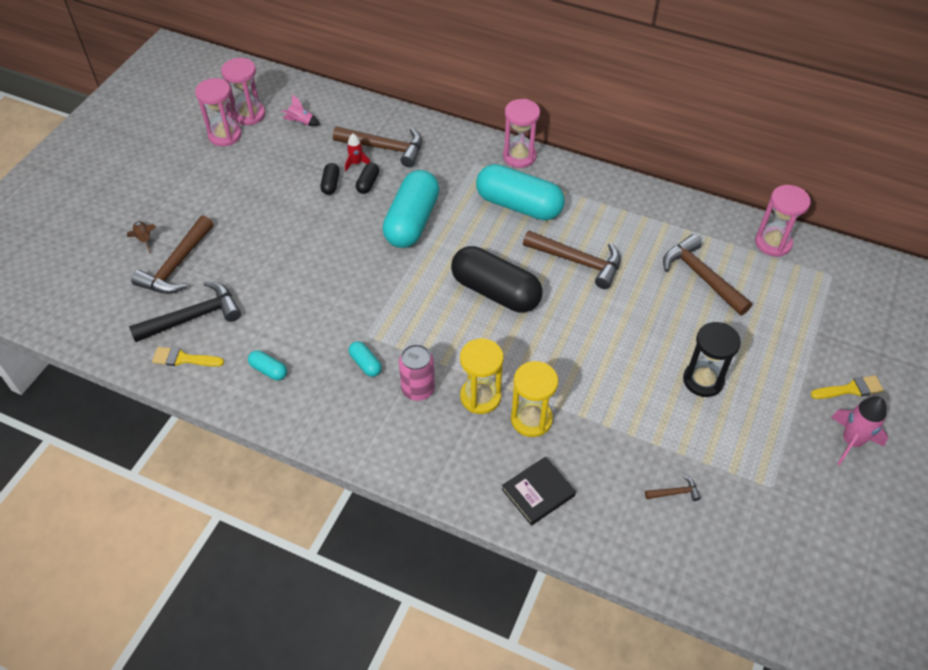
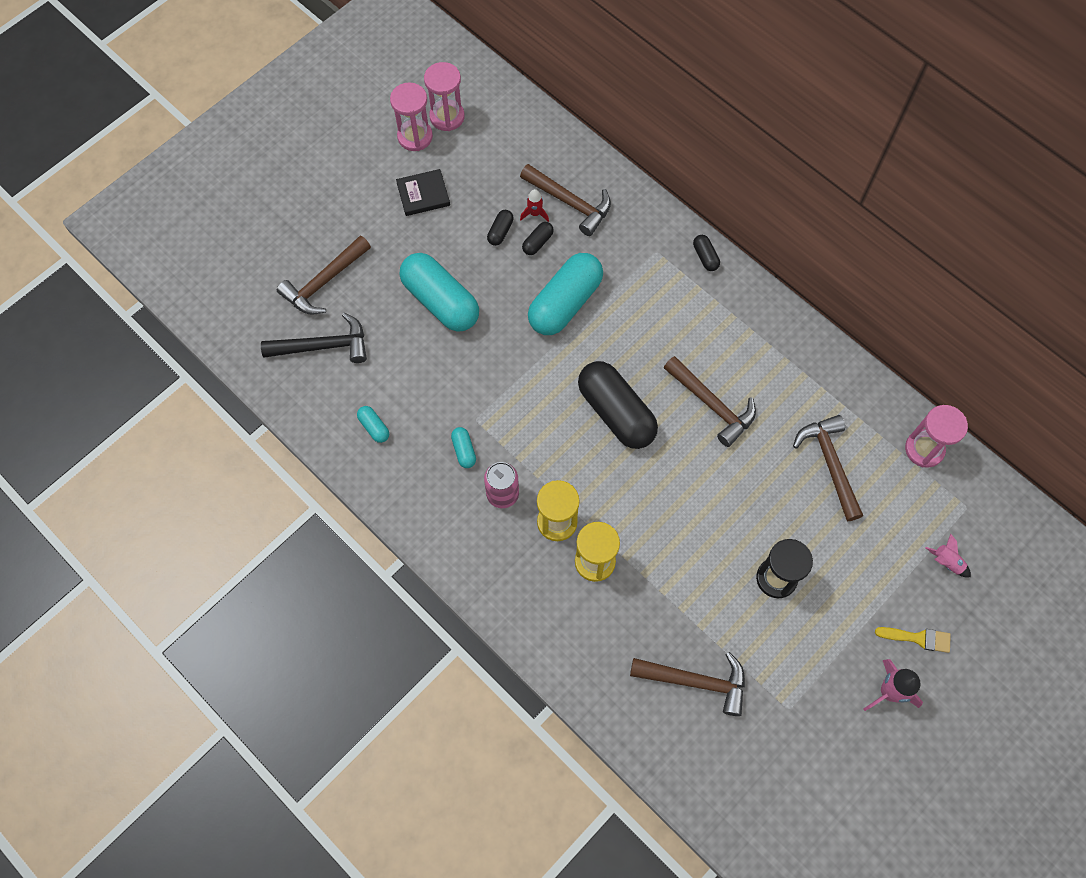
camera: 20 degrees right, 15 degrees up
(144, 239) = (302, 241): brown rocket -> none
(183, 359) = (302, 389): yellow brush -> none
(301, 122) = (496, 143): pink rocket -> pink rocket (946, 562)
(519, 156) = (705, 257): pink hourglass -> black capsule
(519, 205) = (680, 318): turquoise capsule -> turquoise capsule (440, 301)
(538, 492) = (571, 636): black book -> black book (423, 194)
(675, 492) = (695, 681): brown hammer -> brown hammer, size x2.24

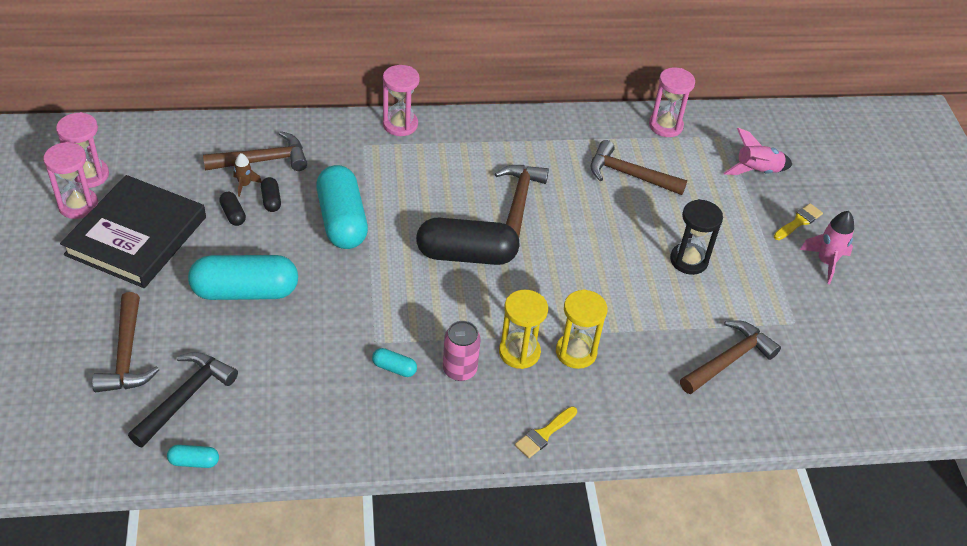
camera: 55 degrees left, 20 degrees down
(374, 427) = (304, 414): turquoise capsule -> turquoise capsule (194, 462)
(423, 194) = (136, 236): black book -> black book, size x2.15
(497, 595) = (544, 434): none -> yellow brush
(535, 213) = (245, 185): red rocket -> brown rocket
(705, 257) = (400, 124): black capsule -> pink hourglass
(711, 405) = (519, 201): brown hammer -> brown hammer turned 75 degrees counterclockwise
(946, 562) = (756, 171): pink rocket -> pink rocket, size x1.67

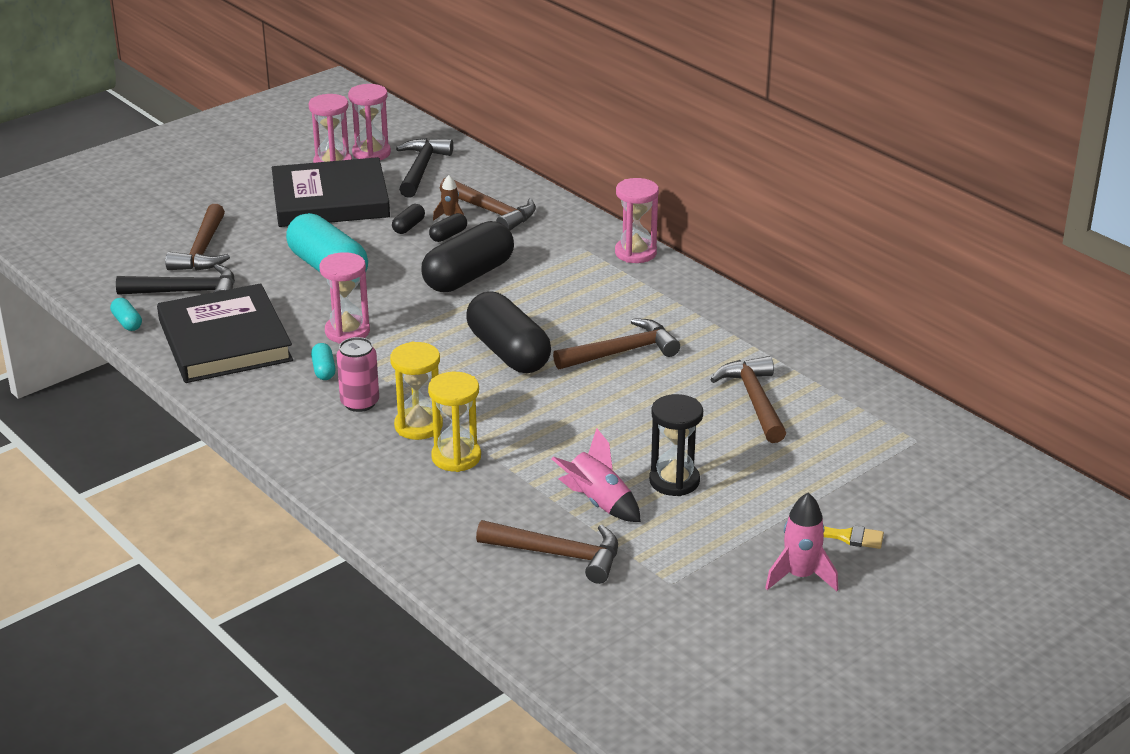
camera: 60 degrees right, 15 degrees down
(126, 354) = (202, 250): brown hammer -> brown hammer turned 45 degrees counterclockwise
(152, 162) = (421, 169): none -> black hammer
(290, 408) = (224, 340): none -> black book
(342, 220) = (468, 276): turquoise capsule -> black capsule
(544, 434) = (332, 476): yellow brush -> none
(665, 126) = (870, 396): pink hourglass -> pink hourglass (347, 331)
(756, 171) = (887, 480): pink rocket -> pink rocket (598, 502)

